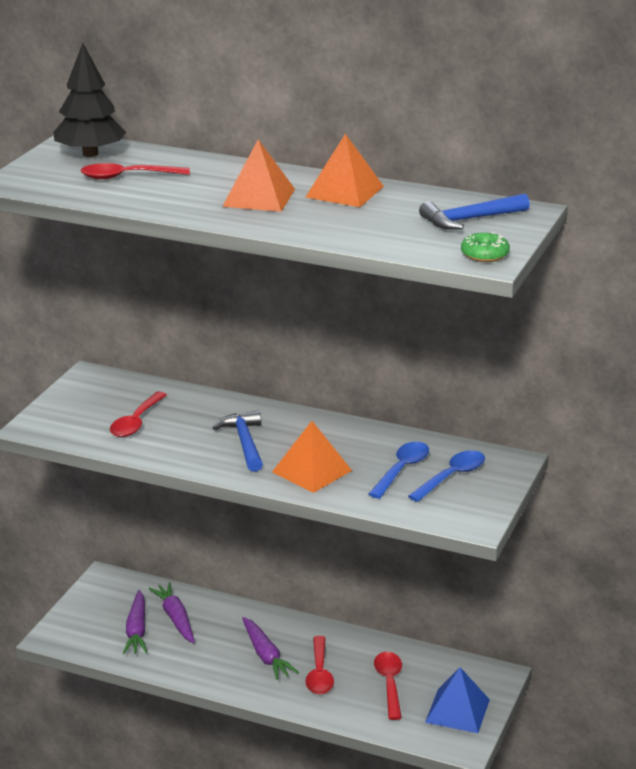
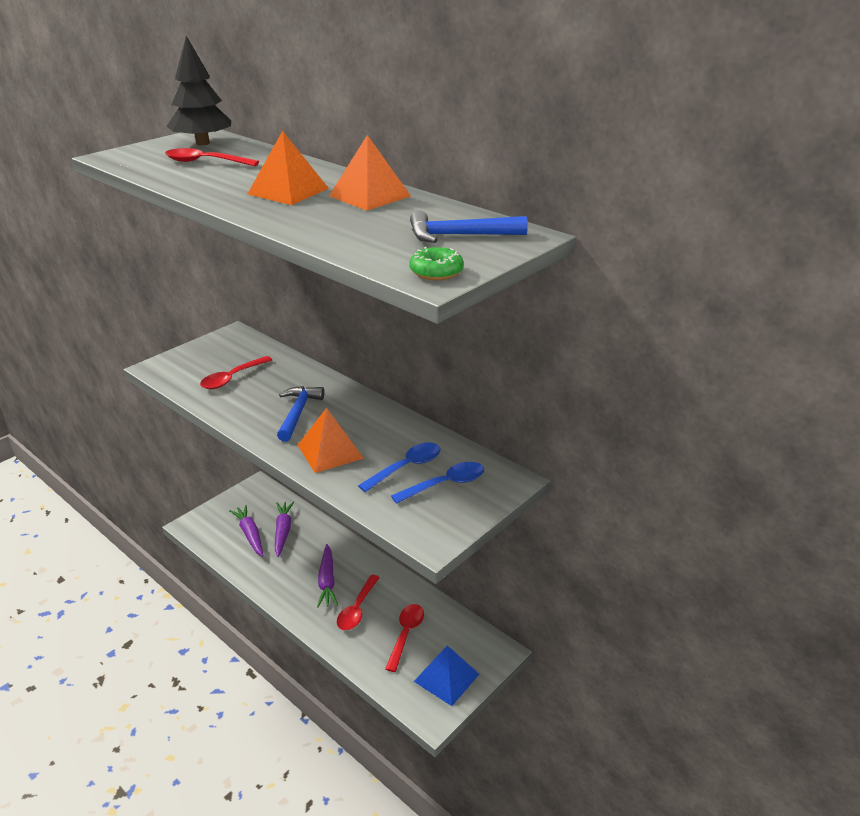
camera: 20 degrees right, 5 degrees up
(136, 630) = (250, 534): purple carrot -> purple carrot turned 135 degrees clockwise

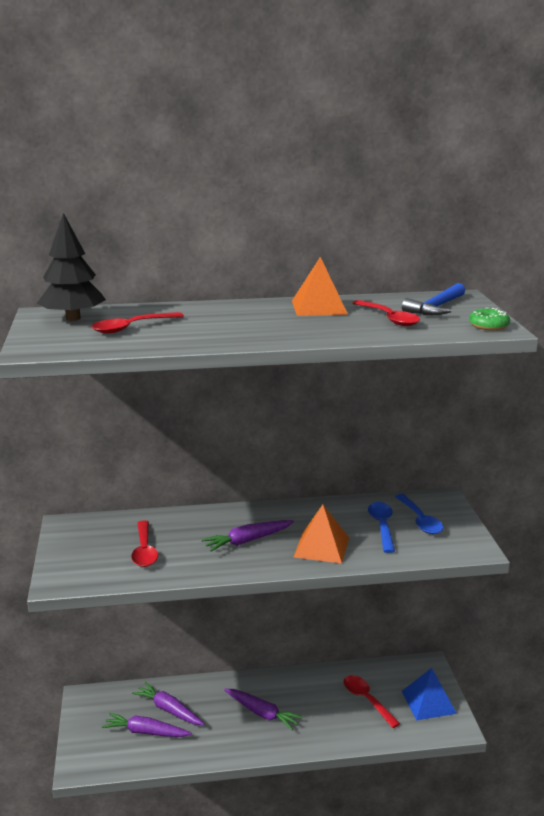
camera: 50 degrees left, 10 degrees down
(288, 191) = (263, 322): orange pyramid -> none
(298, 413) = (247, 541): blue hammer -> purple carrot
(357, 609) = (312, 712): red spoon -> red spoon (389, 319)
(445, 484) = (420, 520): blue spoon -> blue spoon turned 150 degrees clockwise

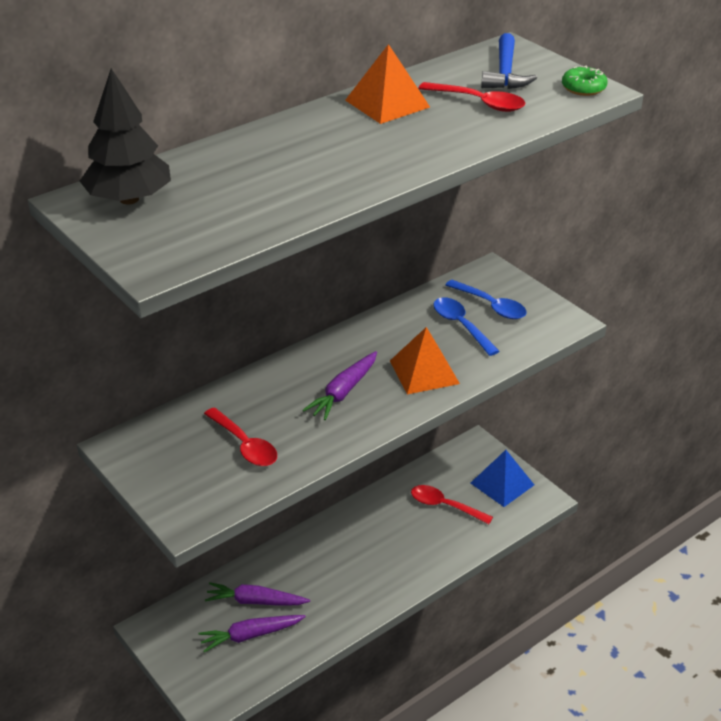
camera: 30 degrees left, 15 degrees up
(131, 328) = (222, 195): red spoon -> none
(262, 713) = (354, 563): purple carrot -> none

